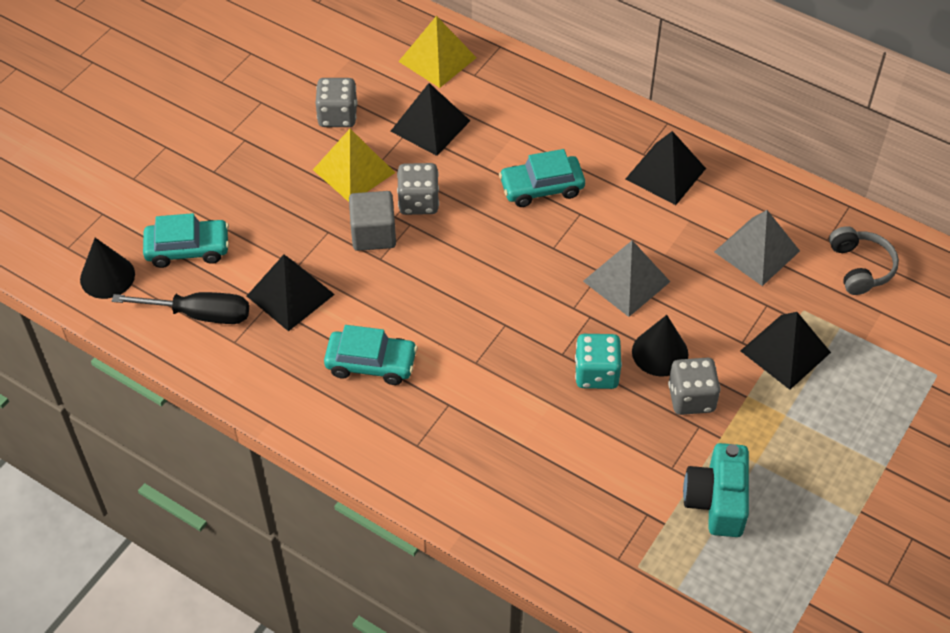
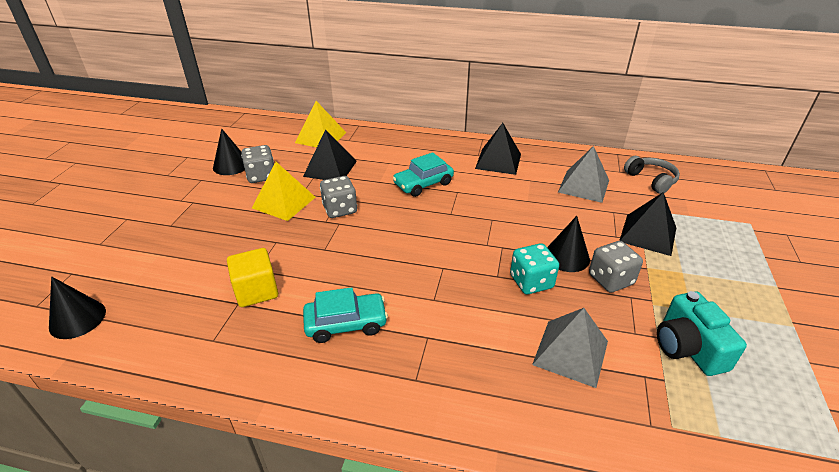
camera: 20 degrees left, 15 degrees down
(188, 249) = (155, 280): turquoise car -> none
(199, 314) = (174, 327): black screwdriver -> none
(290, 295) = (256, 291): black pyramid -> yellow cube
(304, 85) = (231, 165): none -> black cone
(373, 234) = (313, 235): grey cube -> none
(626, 281) = (513, 220): grey pyramid -> grey pyramid (571, 353)

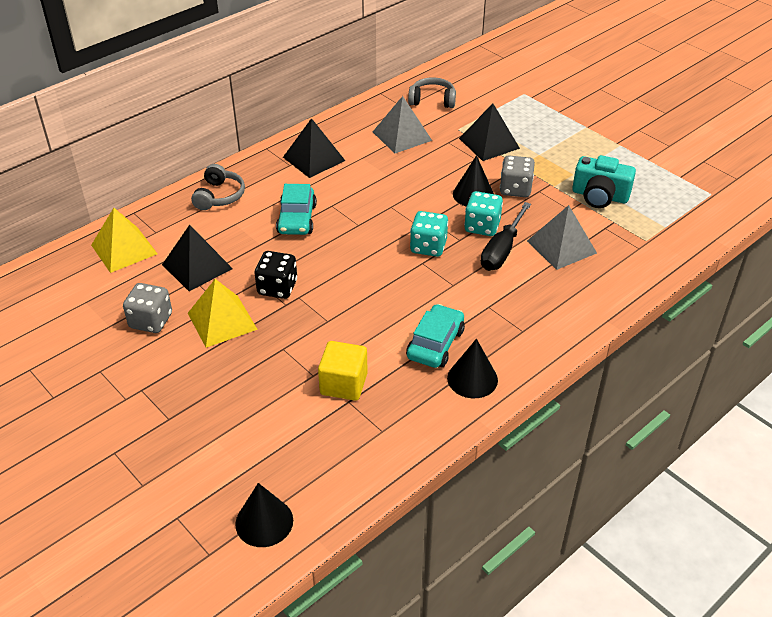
camera: 55 degrees left, 5 degrees up
(231, 165) = (98, 337): black cone -> black cone (472, 379)
(340, 209) = (277, 287): grey dice -> black dice
(410, 145) = (219, 196): none -> grey headphones
(467, 262) = (428, 247): none -> turquoise dice
(515, 310) = (502, 250): none -> black screwdriver

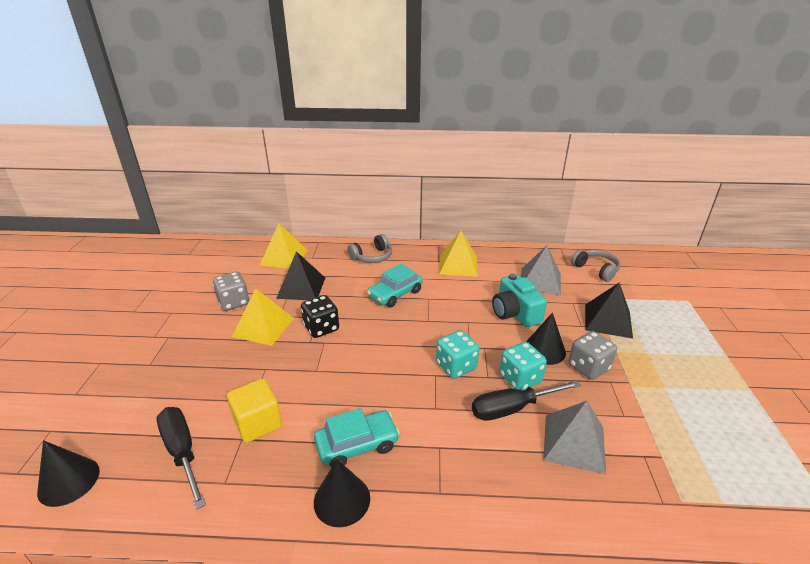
camera: 45 degrees right, 10 degrees down
(314, 158) = (458, 265): black pyramid -> yellow pyramid
(319, 441) = (182, 452): none -> black screwdriver
(600, 196) = (672, 423): turquoise camera -> turquoise camera (515, 313)

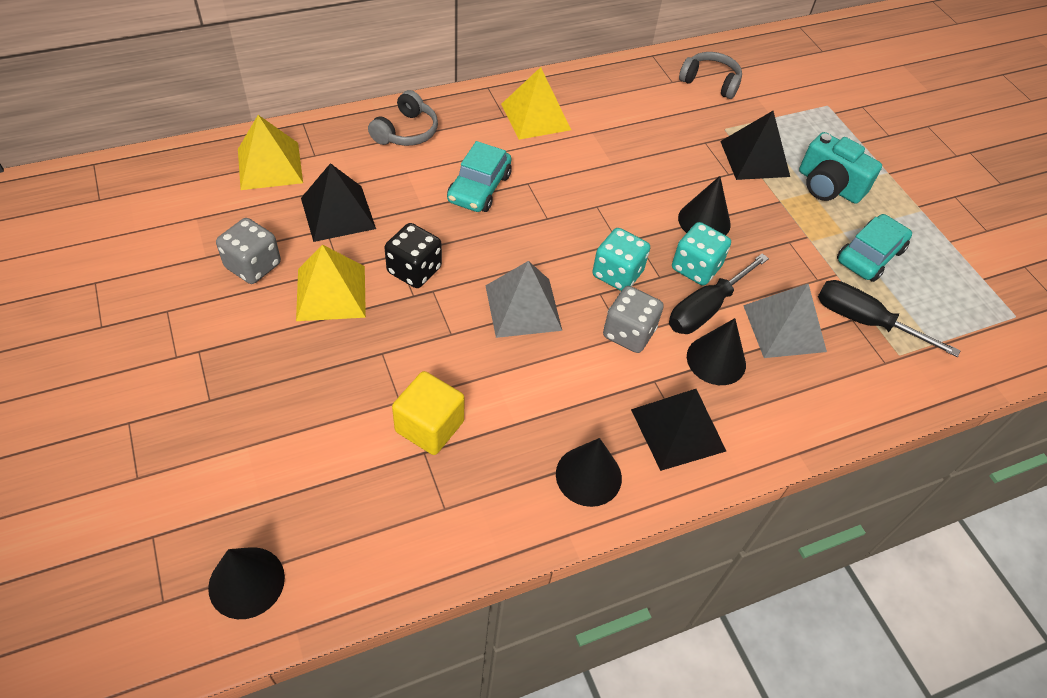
camera: 30 degrees left, 20 degrees up
(182, 452) = (364, 495): black screwdriver -> black screwdriver (865, 321)
(357, 445) = (565, 410): turquoise car -> turquoise car (869, 255)
(436, 491) = (678, 430): none -> black pyramid
(500, 448) = (716, 360): none -> black cone
(515, 313) = (646, 177): turquoise camera -> turquoise camera (829, 186)
(540, 281) = (652, 118): grey pyramid -> grey pyramid (523, 307)
(588, 367) = (760, 230): grey dice -> grey dice (628, 333)

